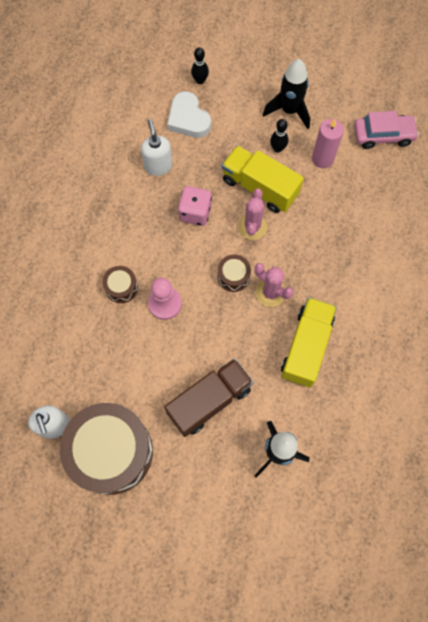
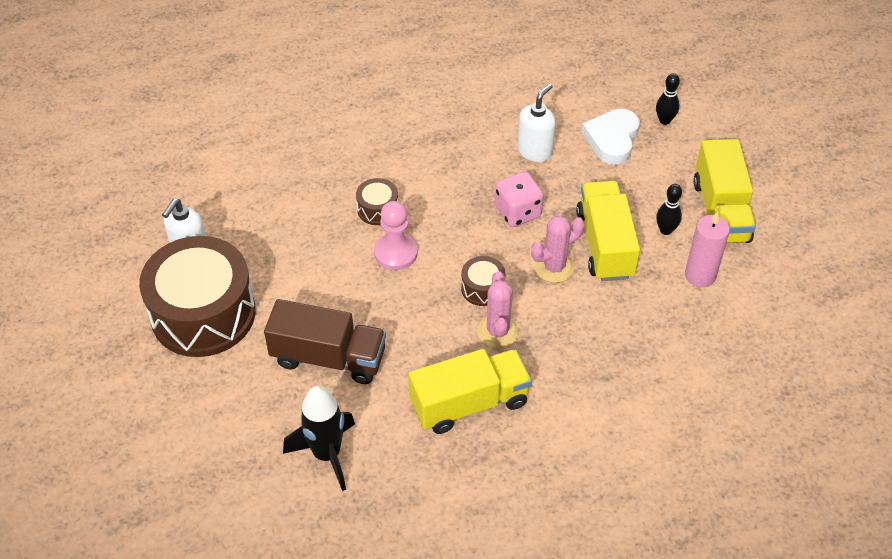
camera: 50 degrees right, 20 degrees down
(289, 110) = (720, 211): black rocket -> yellow truck
(383, 135) = (793, 310): pink car -> none

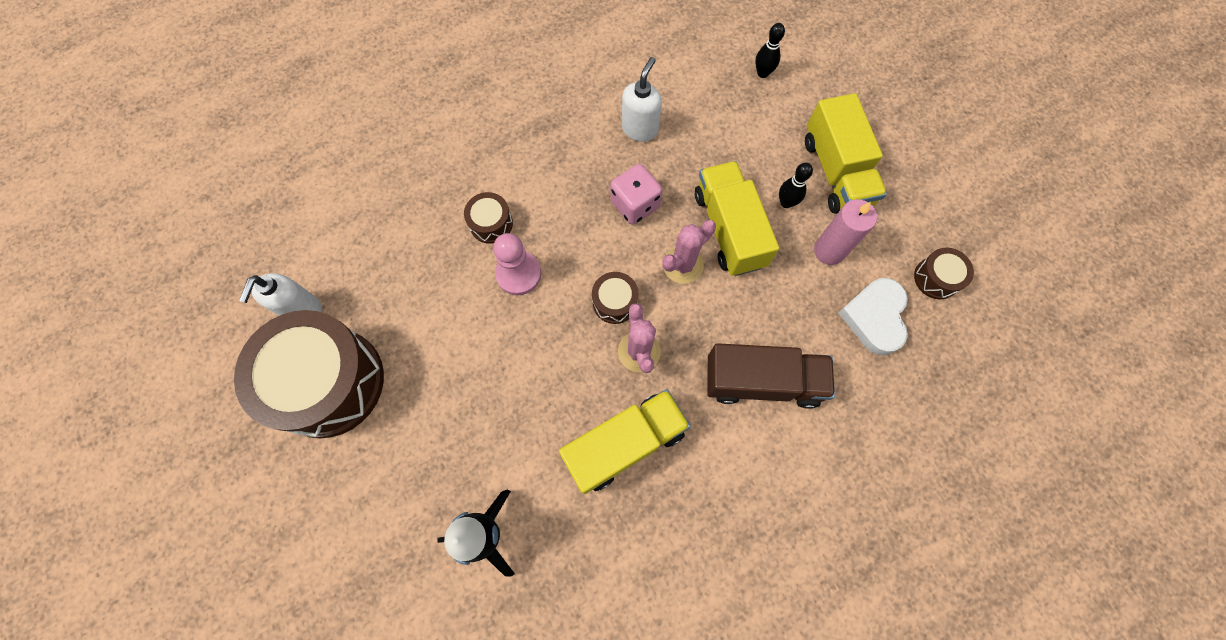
camera: 10 degrees left, 20 degrees up
(328, 357) = (470, 414): brown truck -> brown truck (762, 381)
(612, 139) = (715, 103): white heart -> white heart (874, 317)
(802, 313) = (936, 278): none -> brown drum

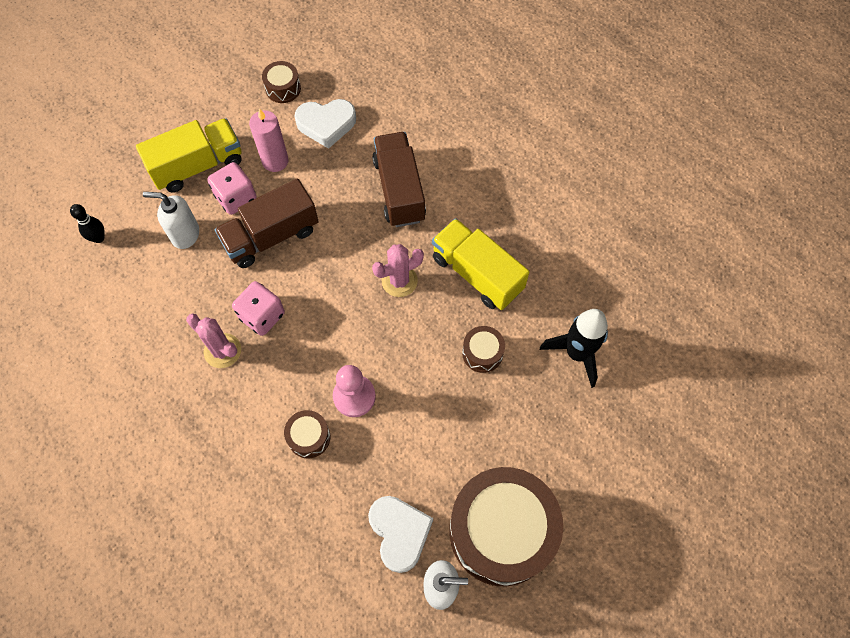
camera: 105 degrees left, 5 degrees down
(367, 285) = (399, 533): none -> white heart
(615, 302) = (361, 309): brown drum -> brown drum (482, 353)
(640, 129) = (179, 330): white soap dispenser -> white soap dispenser (185, 234)
(683, 265) = (313, 265): pink cactus -> pink cactus (222, 351)
(729, 229) = (271, 236): yellow truck -> brown truck
(786, 202) = (236, 198): black bowling pin -> pink dice

